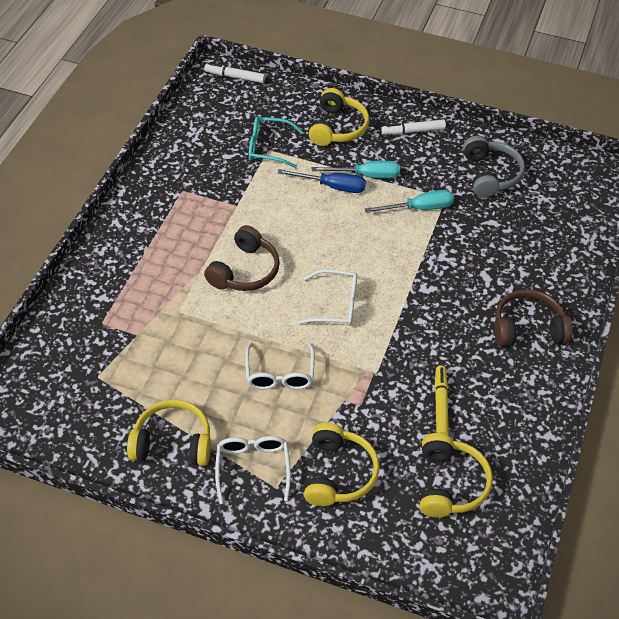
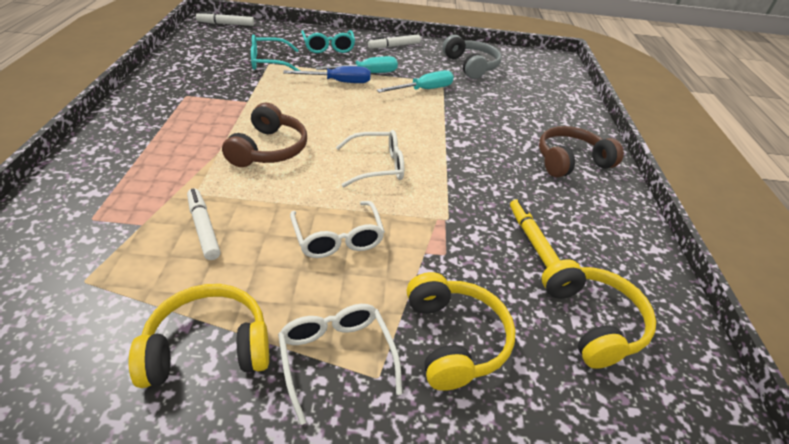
camera: 20 degrees left, 10 degrees down
(181, 346) = (204, 228): none -> white marker
(337, 127) = (328, 47): yellow headphones -> turquoise glasses

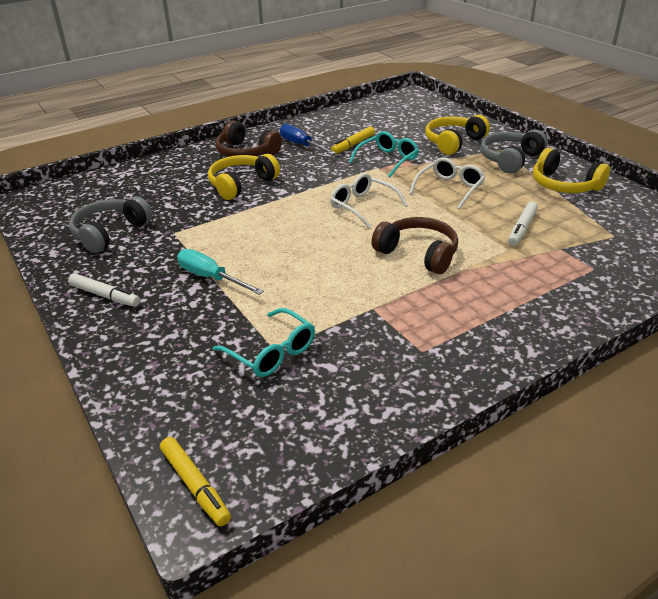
camera: 120 degrees left, 5 degrees down
(226, 24) = (195, 485): white marker -> yellow marker
(268, 149) = (418, 254): brown headphones -> brown headphones turned 60 degrees clockwise
(328, 47) = (169, 337): turquoise glasses -> turquoise glasses (388, 160)
(336, 357) = (510, 159): white glasses -> grey headphones
(338, 82) = (256, 283): blue screwdriver -> blue screwdriver (301, 145)
(424, 90) = (207, 235): turquoise screwdriver -> none
(591, 321) = (389, 122): yellow headphones -> yellow headphones (241, 184)

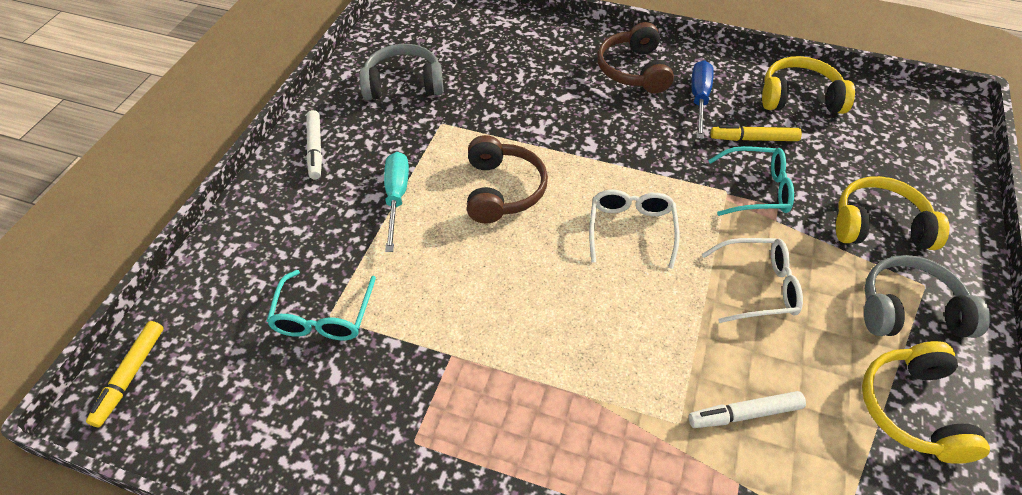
camera: 50 degrees right, 15 degrees up
(241, 184) = (570, 109): yellow headphones -> yellow headphones (799, 98)
(418, 254) = (585, 336): brown headphones -> brown headphones (502, 190)

